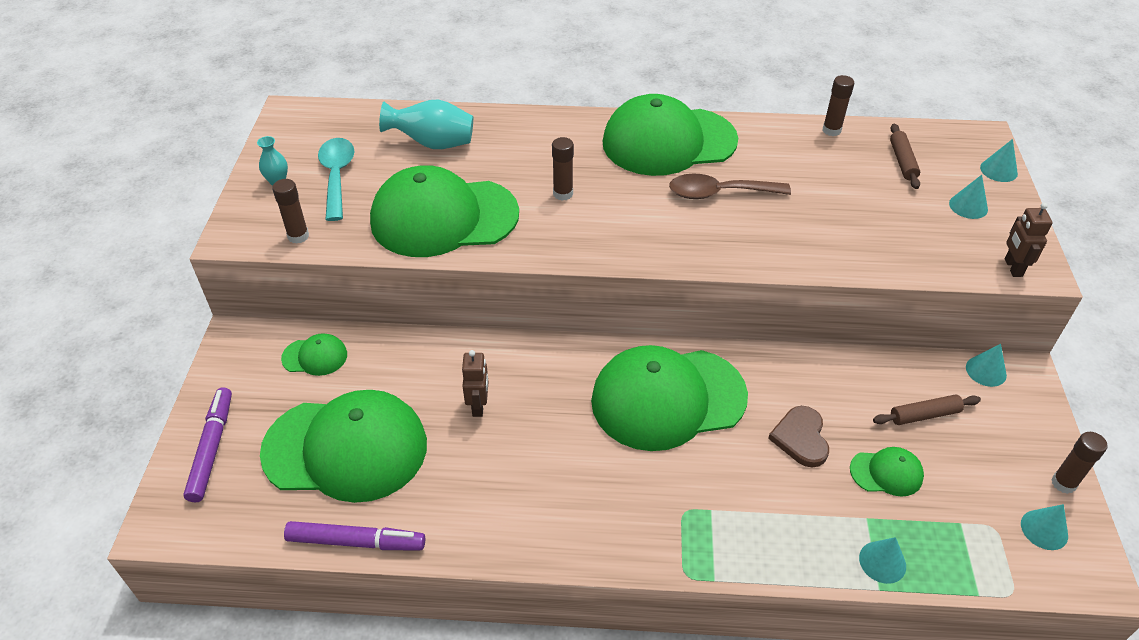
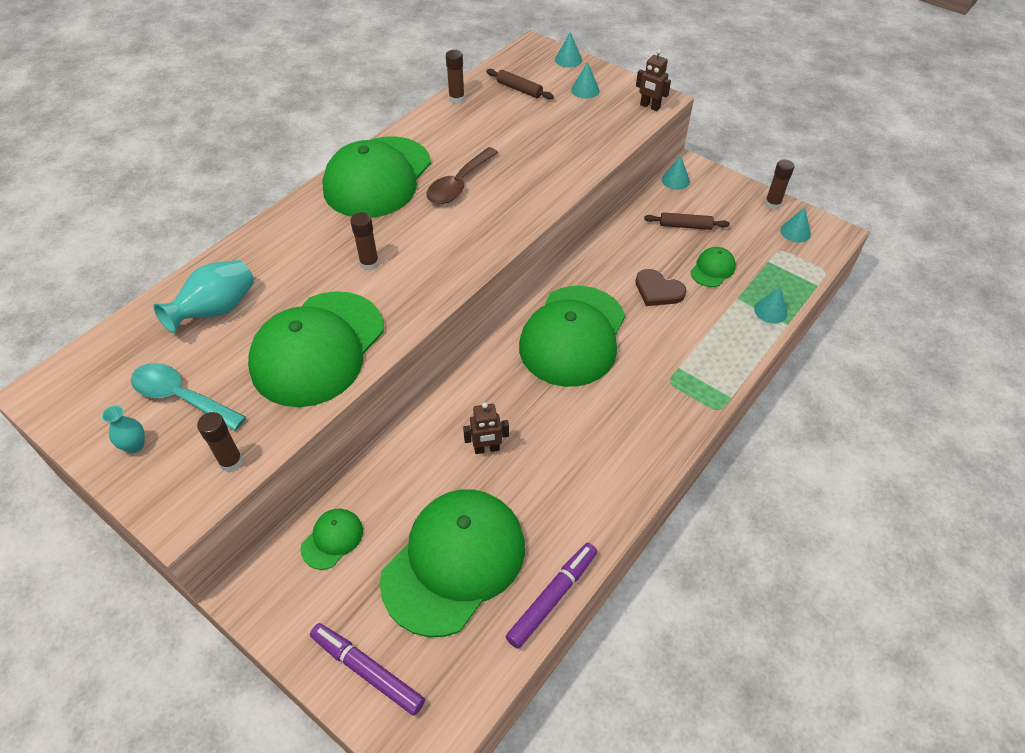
camera: 55 degrees left, 5 degrees up
(478, 406) = (487, 449): brown robot -> brown robot turned 135 degrees clockwise
(924, 415) = (685, 226): brown rolling pin -> brown rolling pin turned 75 degrees clockwise

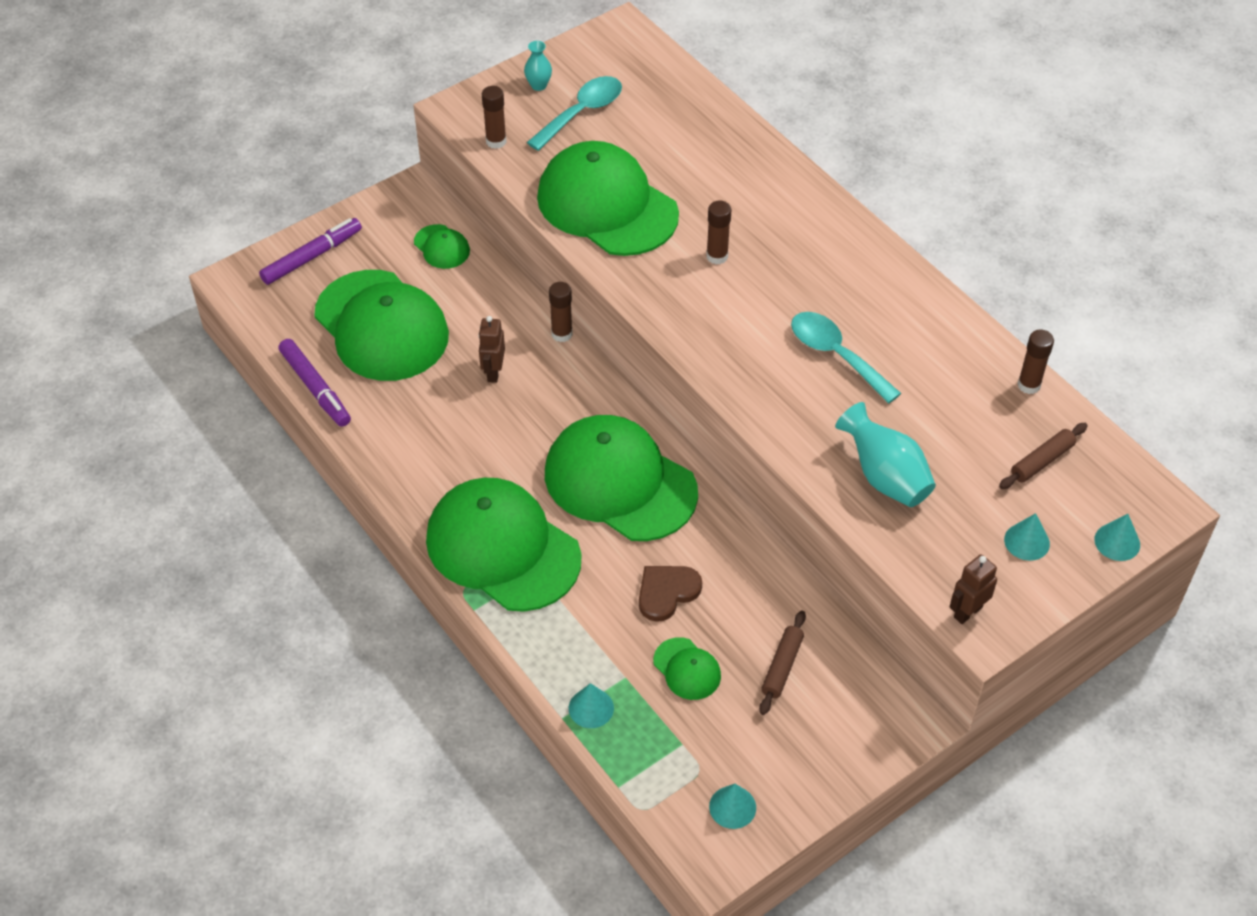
camera: 105 degrees right, 0 degrees up
(217, 310) = (685, 138): turquoise vase -> turquoise vase (885, 477)
(377, 177) = (869, 281): green cap -> green cap (502, 548)
(459, 184) = (836, 355): brown spoon -> turquoise spoon
(675, 180) = (887, 689): turquoise cone -> none
(772, 204) = (801, 802): brown glue stick -> brown glue stick (562, 334)

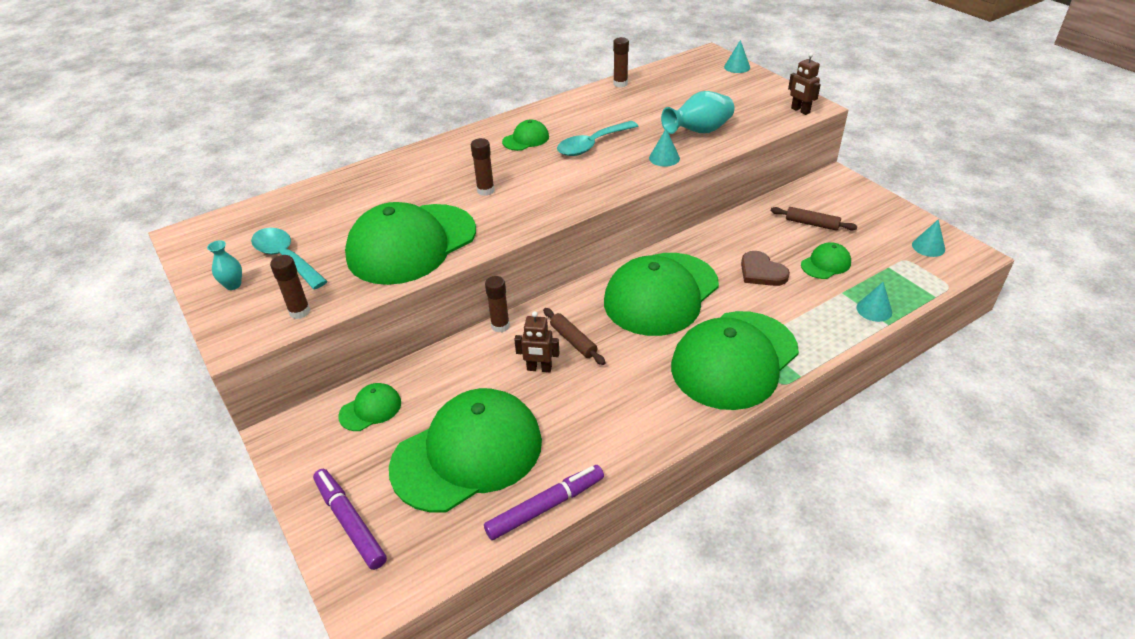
camera: 85 degrees left, 10 degrees down
(846, 285) = (526, 139): none -> green cap
(1027, 541) = (742, 91): turquoise cone -> turquoise cone (664, 158)
(1042, 461) = (680, 83): brown rolling pin -> brown rolling pin (573, 340)

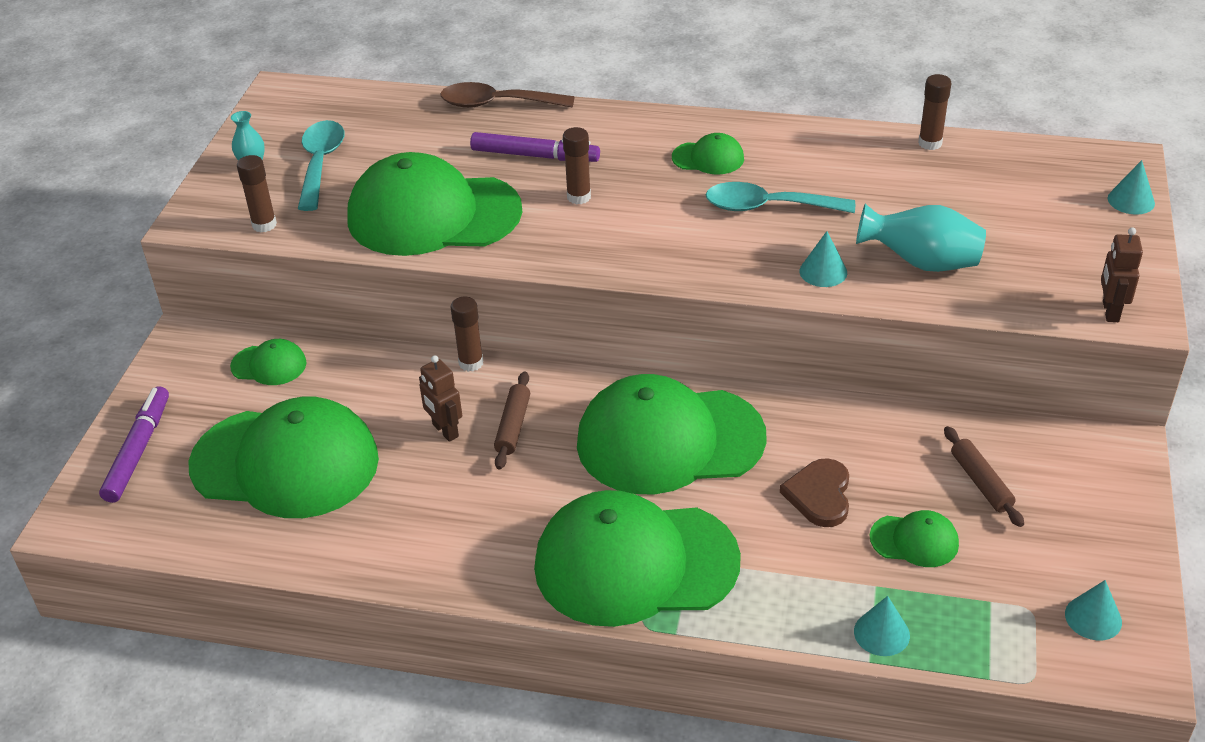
camera: 45 degrees right, 0 degrees up
(359, 171) = (497, 104): none -> brown spoon
(546, 507) = (278, 557): purple marker -> purple marker (535, 156)

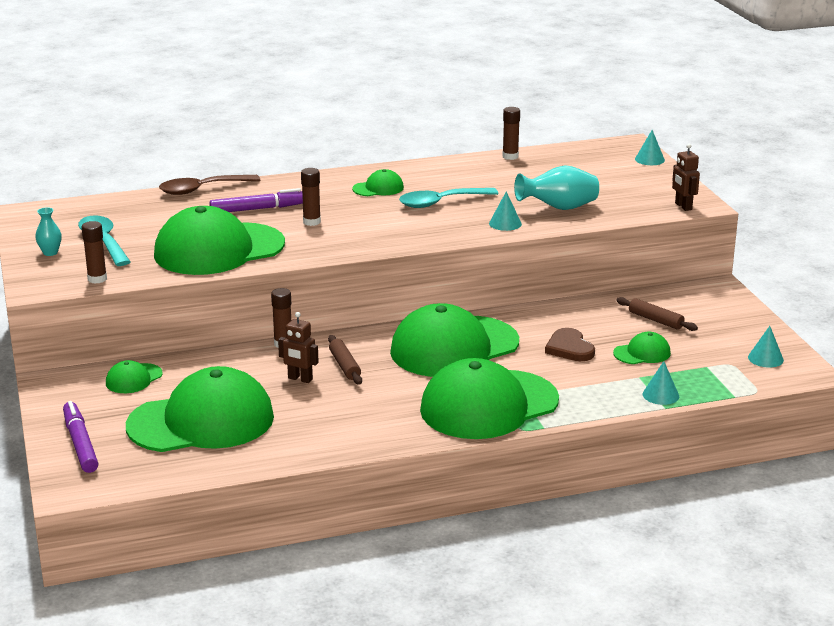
camera: 30 degrees left, 15 degrees down
(269, 365) = (134, 379): green cap -> green cap turned 150 degrees clockwise

